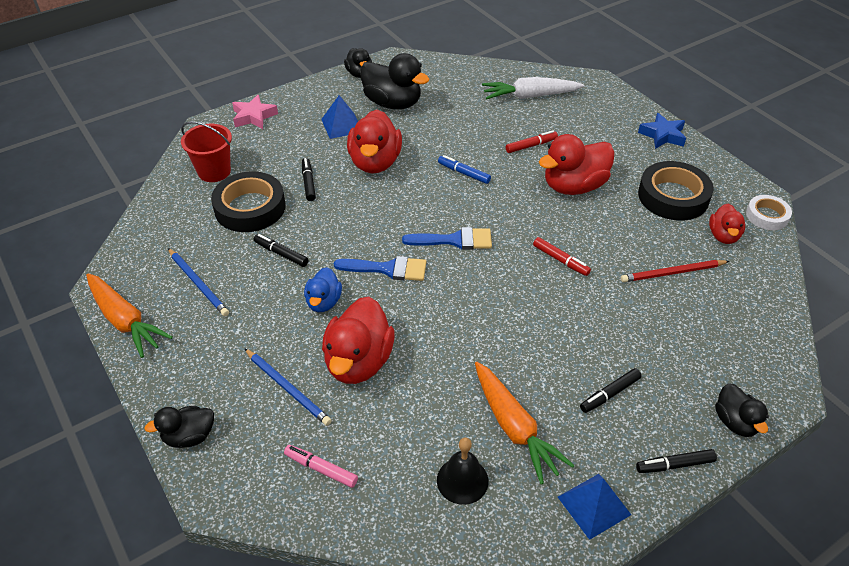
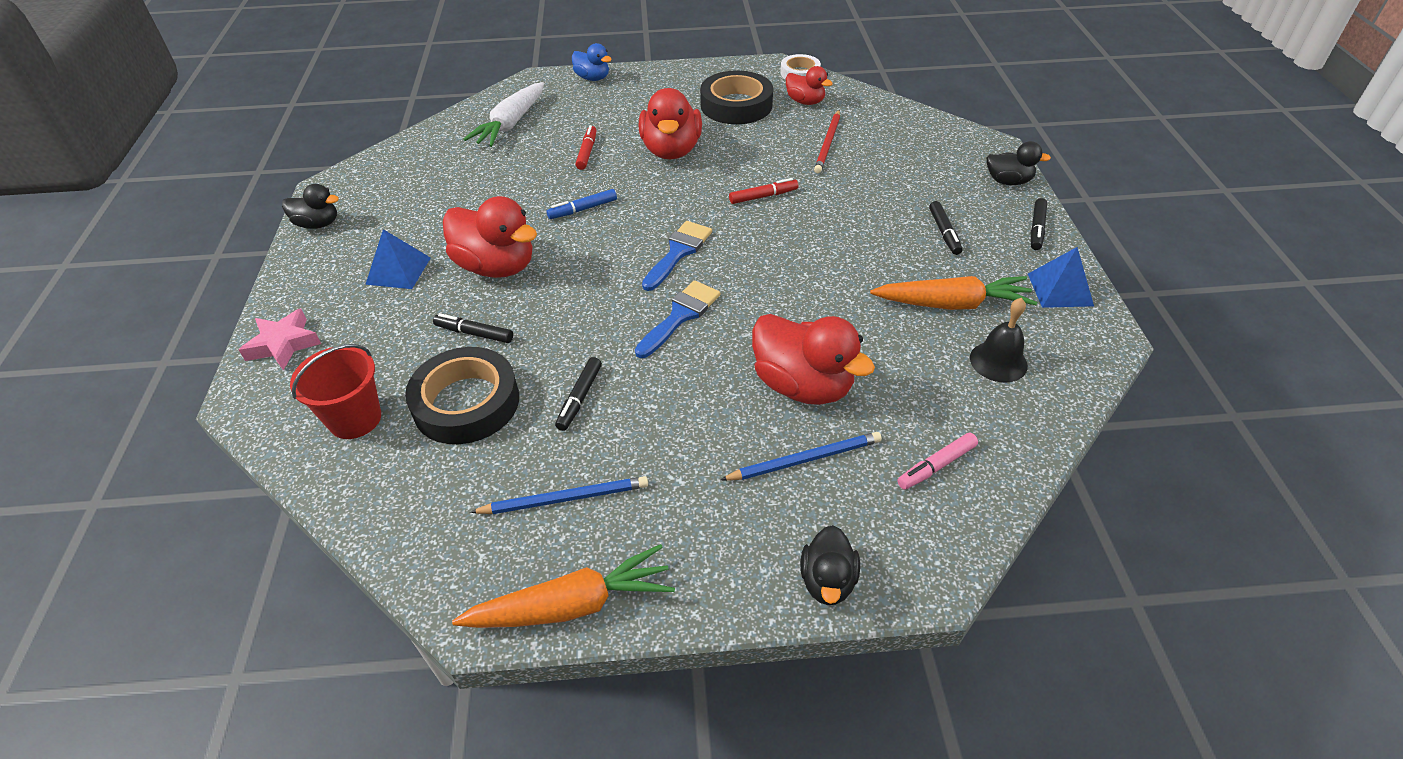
camera: 60 degrees left, 0 degrees up
(281, 254) = (579, 398): black marker -> black marker turned 45 degrees counterclockwise
(323, 302) = (691, 385): blue duck -> blue duck (593, 78)
(393, 103) = (407, 217): black duck -> none
(662, 135) = (652, 77): blue star -> none

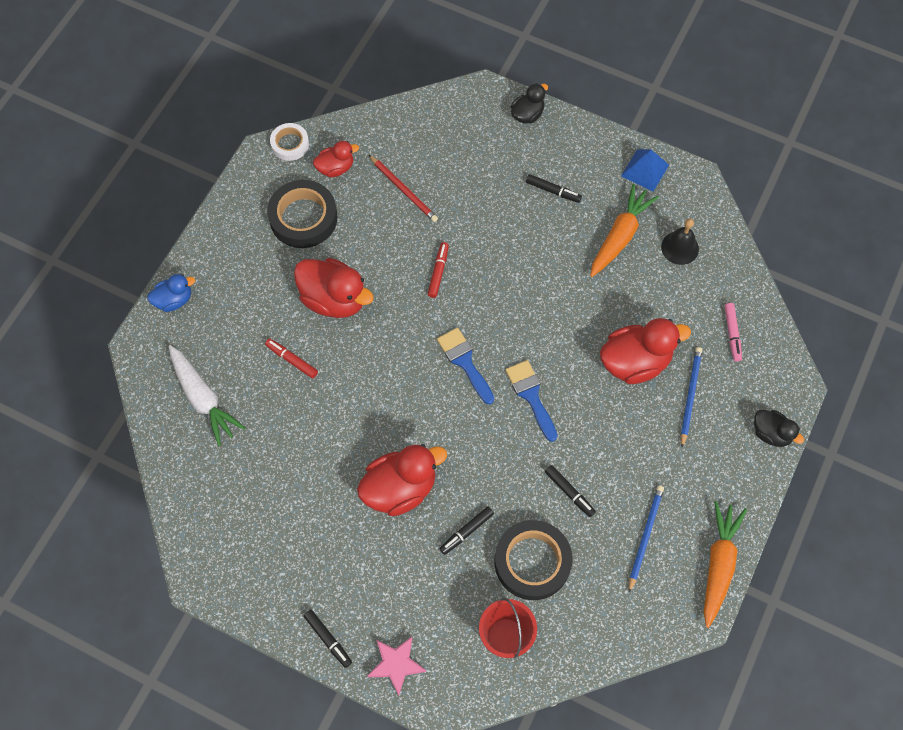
camera: 60 degrees left, 20 degrees up
(318, 224) = (252, 601): black duck -> none
(398, 270) = (359, 559): blue pyramid -> none
(582, 209) = (369, 399): blue marker -> none
(1036, 229) = (585, 138): black marker -> black marker (328, 639)

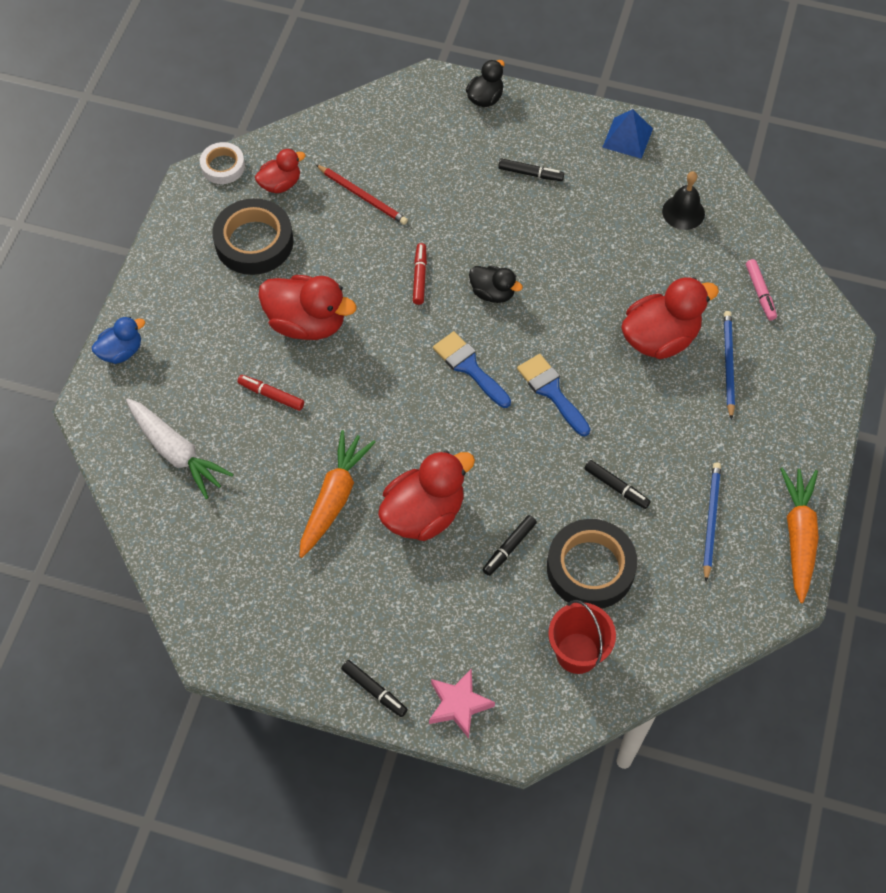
camera: 10 degrees left, 5 degrees down
(620, 236) = (615, 209): orange carrot -> orange carrot (334, 498)
(771, 433) = (825, 390): black duck -> black duck (492, 293)

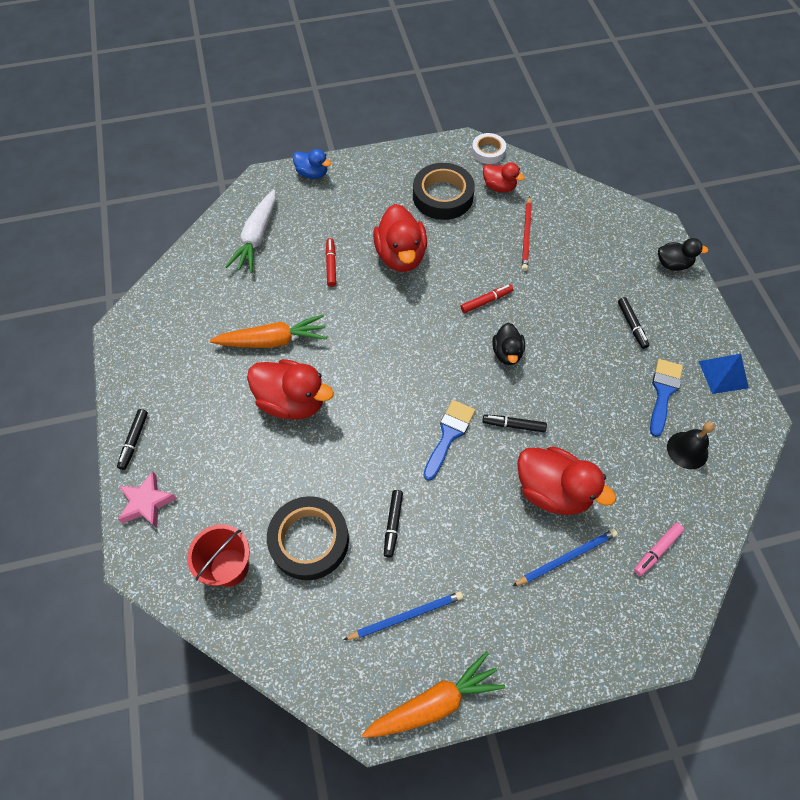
camera: 60 degrees right, 0 degrees up
(469, 367) = (432, 369): blue brush -> blue brush (663, 392)
(509, 548) = (295, 472): black marker -> black marker (513, 425)

